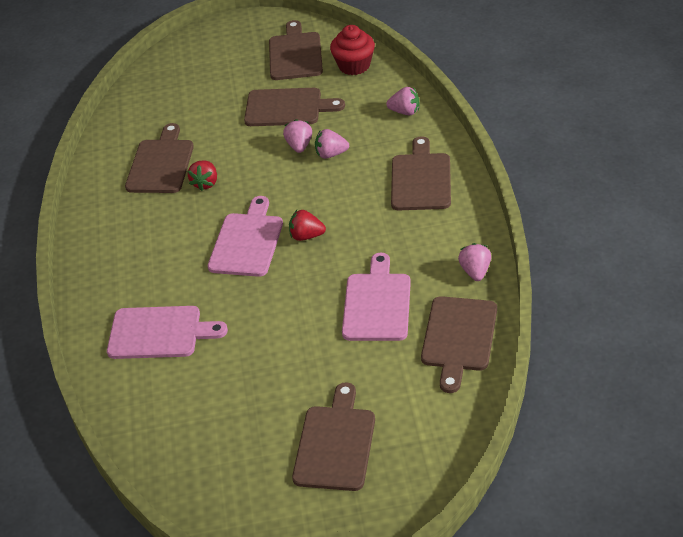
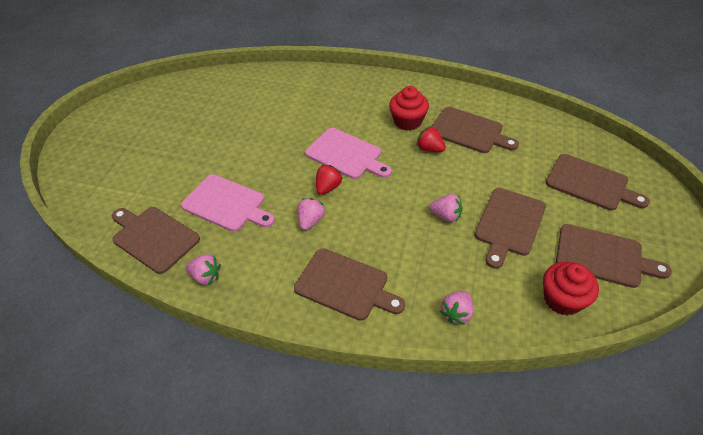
camera: 110 degrees right, 5 degrees up
(159, 333) = (292, 98): pink cutting board -> none
(164, 214) = (407, 121): none -> red cupcake
(331, 154) = (421, 233): pink strawberry -> pink strawberry (311, 221)
(335, 444) = (136, 147): brown cutting board -> brown cutting board (590, 183)

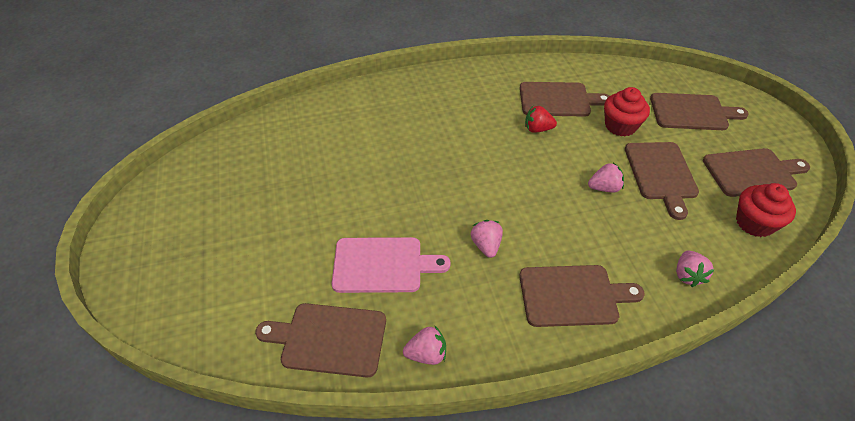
camera: 30 degrees left, 0 degrees up
(328, 187) = (474, 204): red strawberry -> none
(346, 155) = (464, 163): pink cutting board -> none
(407, 121) = (495, 109): red cupcake -> red cupcake (620, 126)

